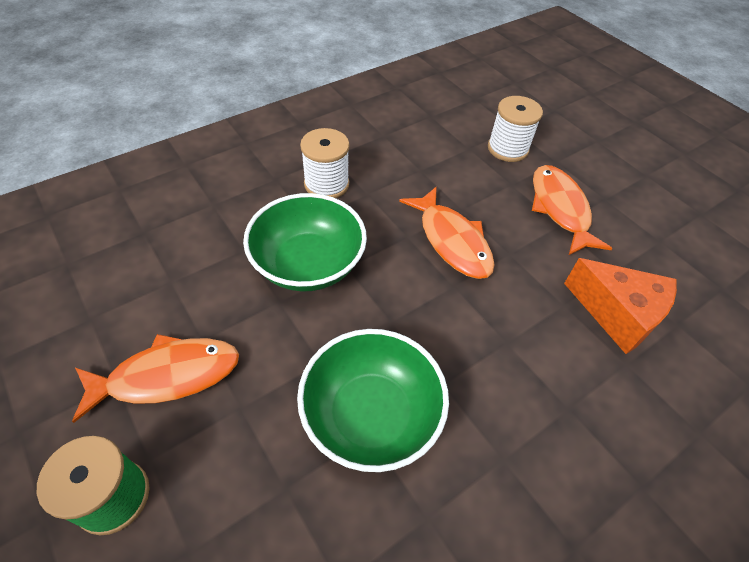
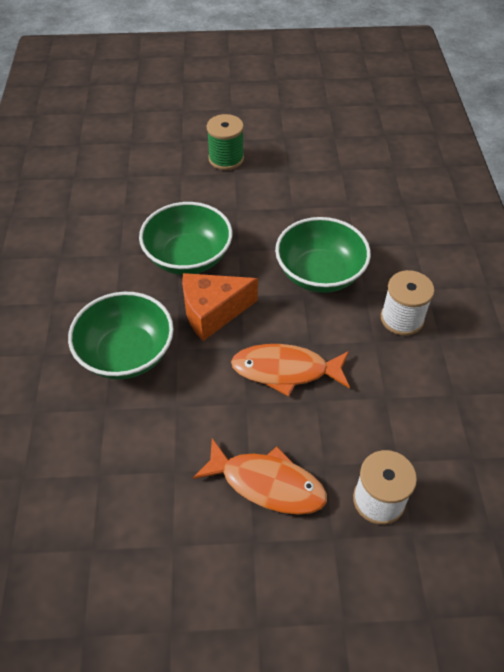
camera: 125 degrees right, 0 degrees up
(167, 376) = (278, 188): orange fish -> none
(556, 389) = (126, 353): none -> green bowl
(617, 314) = (140, 436): orange cheese -> orange cheese (213, 312)

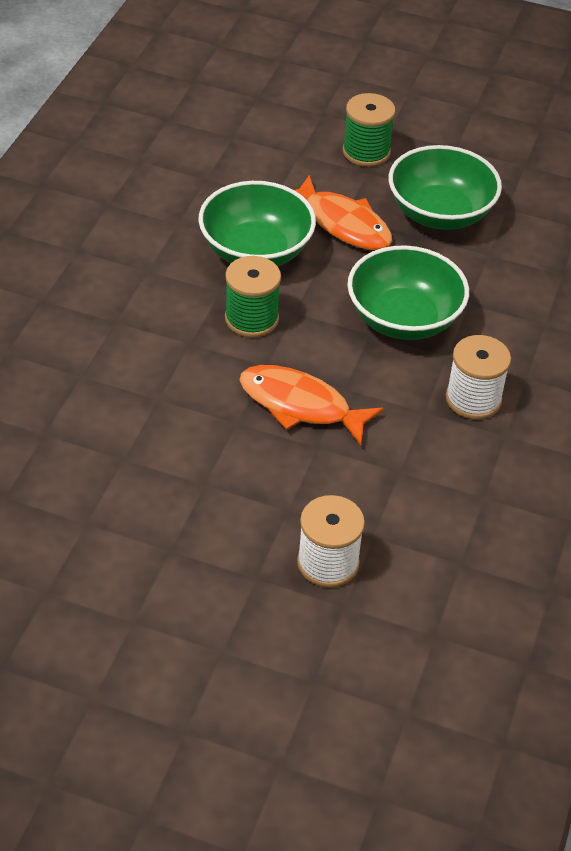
camera: 20 degrees right, 5 degrees down
(126, 353) = (132, 329): green bowl -> green bowl (440, 213)
(213, 312) = (251, 319): orange cheese -> green spool
(267, 483) = (215, 504): orange fish -> orange fish (343, 224)

